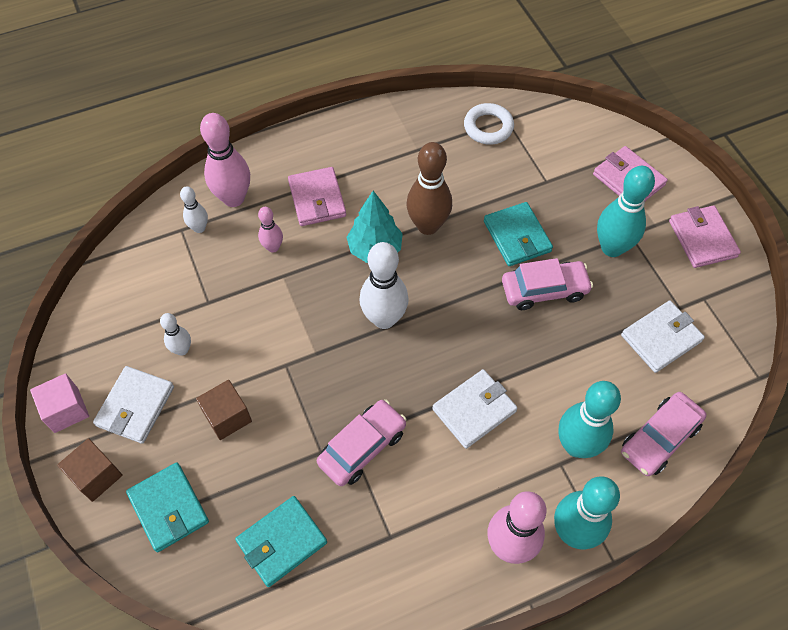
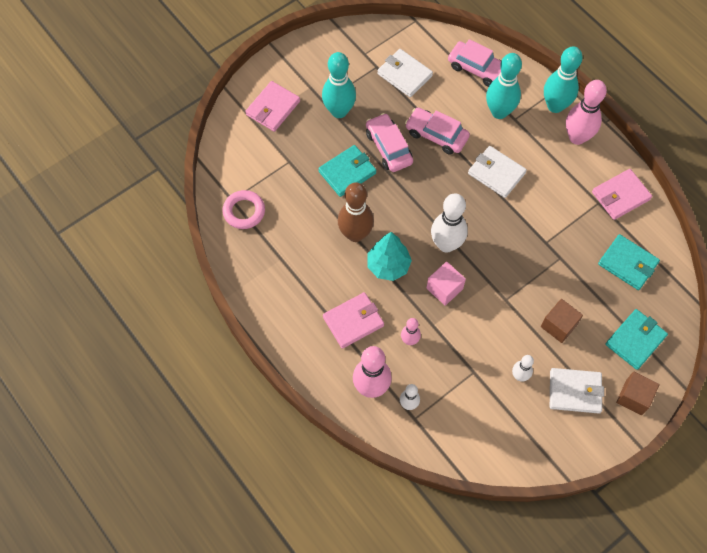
camera: 105 degrees left, 5 degrees up
(66, 410) = (596, 440): pink cube -> pink cube (444, 288)
(362, 447) = (547, 233): pink car -> pink car (436, 135)
(488, 127) = (244, 211): white ring -> pink ring
(702, 239) = (315, 58): pink wallet -> pink wallet (620, 196)

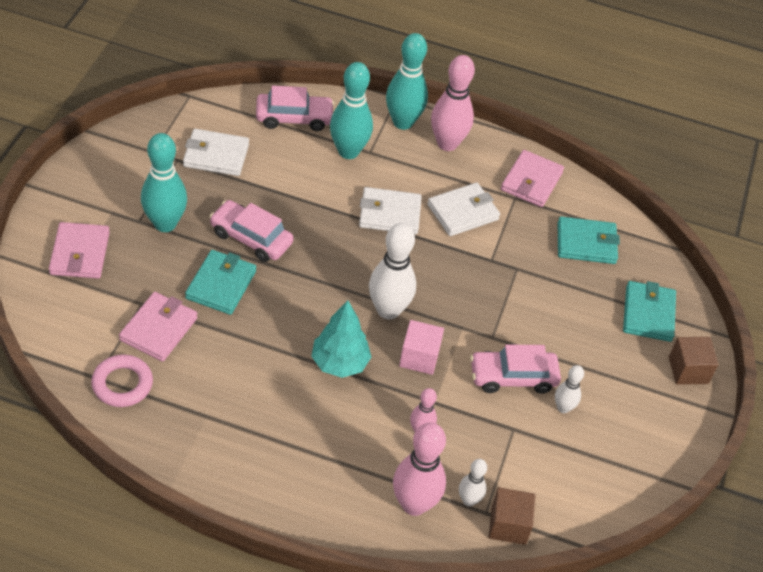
camera: 40 degrees left, 15 degrees down
(353, 321) = (342, 443): pink wallet -> pink wallet (158, 329)
(355, 234) = (277, 347): brown bowling pin -> none
(436, 135) = (296, 203): pink car -> pink car (513, 377)
(559, 325) = (564, 336): brown cube -> brown cube (508, 525)
(575, 391) = (629, 394): white wallet -> white wallet (463, 212)

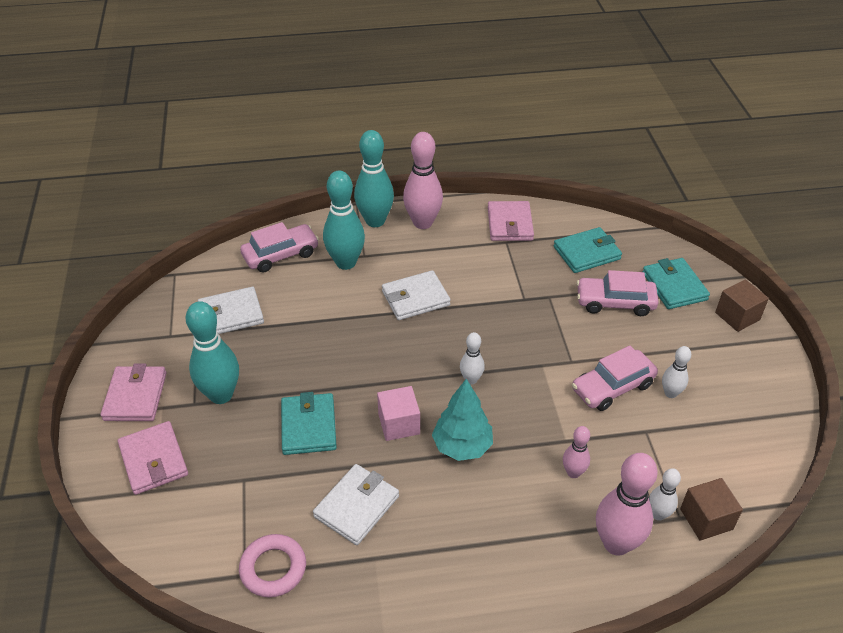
camera: 20 degrees left, 5 degrees down
(158, 329) = (276, 496): pink wallet -> pink wallet (135, 396)
(251, 238) = (309, 372): pink car -> pink car (615, 302)
(388, 310) = (471, 379): white bowling pin -> white bowling pin, size x0.53
(419, 357) = (525, 407): pink cube -> pink cube (399, 424)
(463, 212) = (474, 271): white wallet -> white wallet (356, 506)

